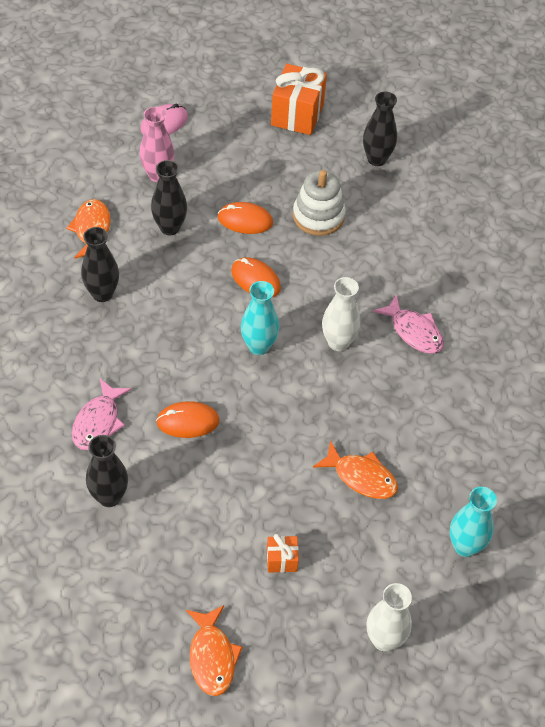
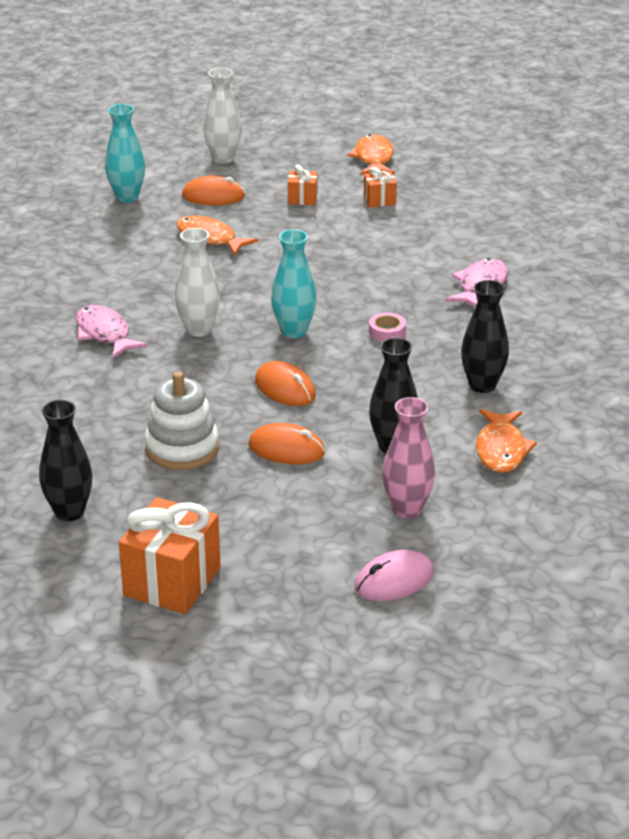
camera: 170 degrees left, 20 degrees down
(109, 497) = (466, 240): black vase -> none
(180, 351) = (387, 332): none -> pink tape
(188, 421) = (383, 281): orange mouse -> orange mouse (213, 196)
(199, 564) = (379, 200): none -> orange gift

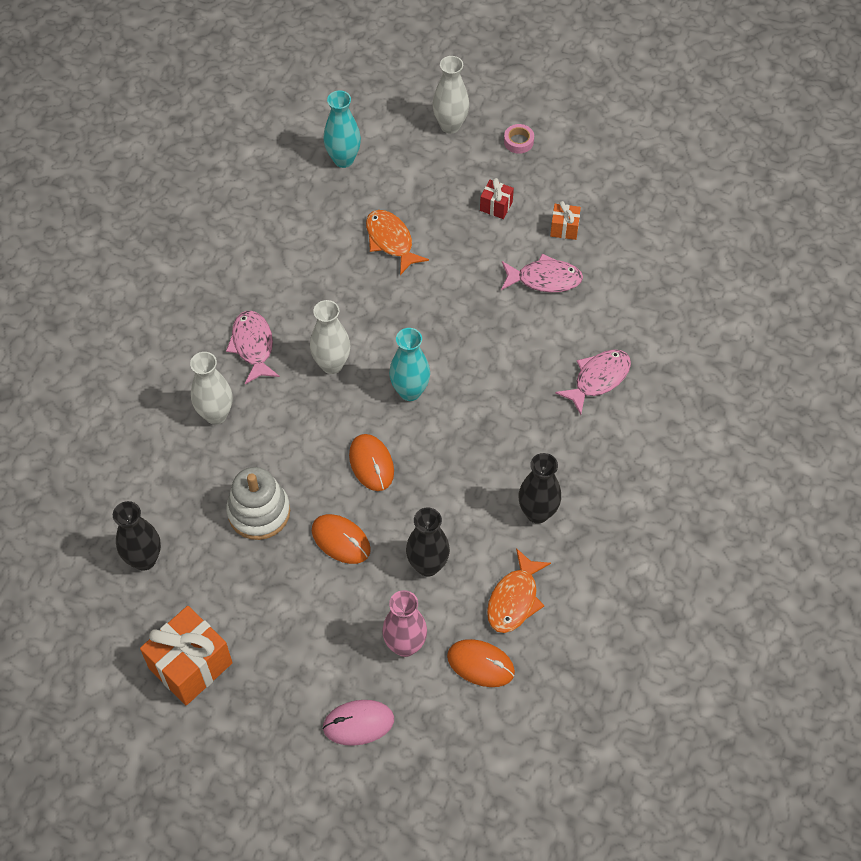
camera: 20 degrees right, 25 degrees up
(91, 389) = (216, 414): none -> white vase
(213, 196) = (419, 180): orange mouse -> orange mouse (480, 664)
(302, 199) = (496, 206): orange gift -> red gift
(373, 158) = (587, 164): orange fish -> none
(382, 234) = (544, 279): none -> pink fish
(387, 332) = (488, 417): pink tape -> pink tape (518, 141)

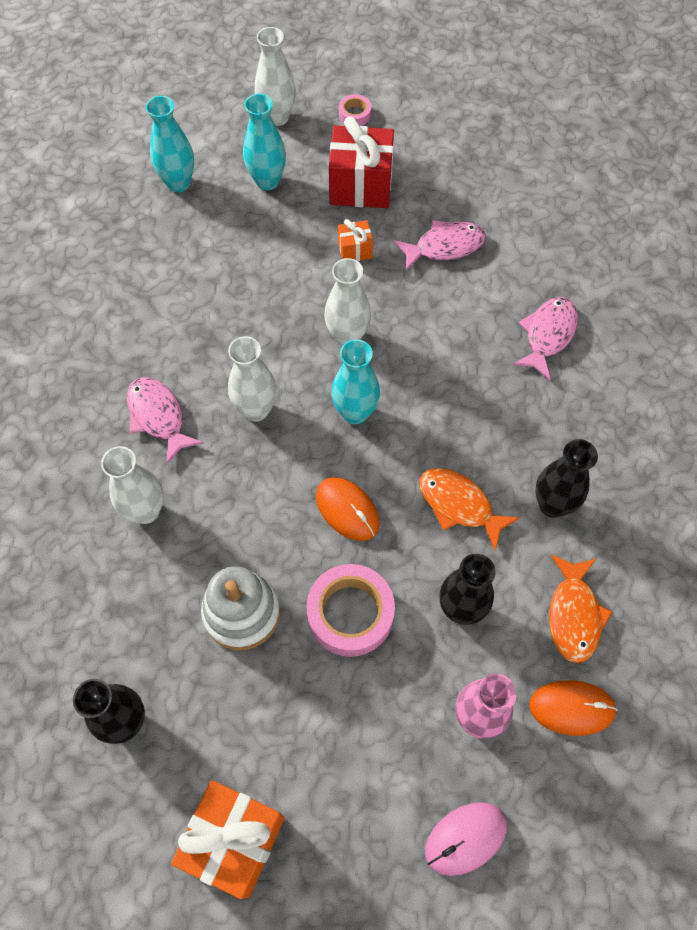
camera: 20 degrees left, 5 degrees up
(341, 540) = (350, 613): orange mouse -> pink tape
(391, 241) = (265, 254): orange fish -> orange fish (459, 505)
(418, 179) = (267, 181): none -> turquoise vase
(430, 329) = (347, 337): none -> white vase
(496, 206) = (360, 186): red gift -> red gift, size x2.03
(564, 229) = (441, 189): orange gift -> orange gift (355, 250)

